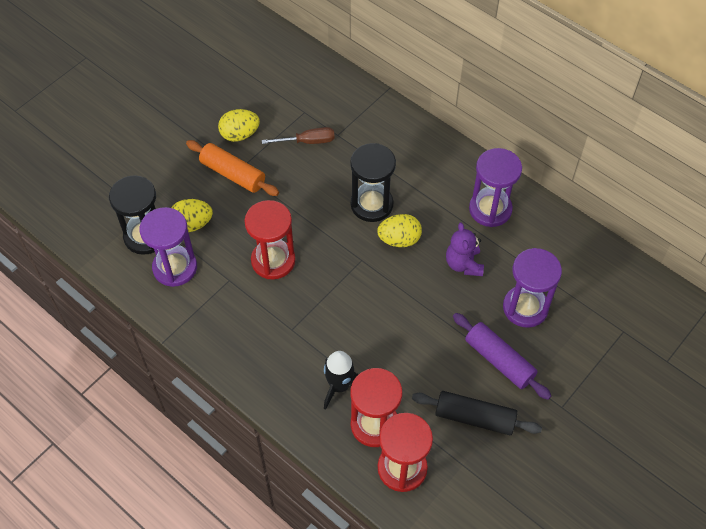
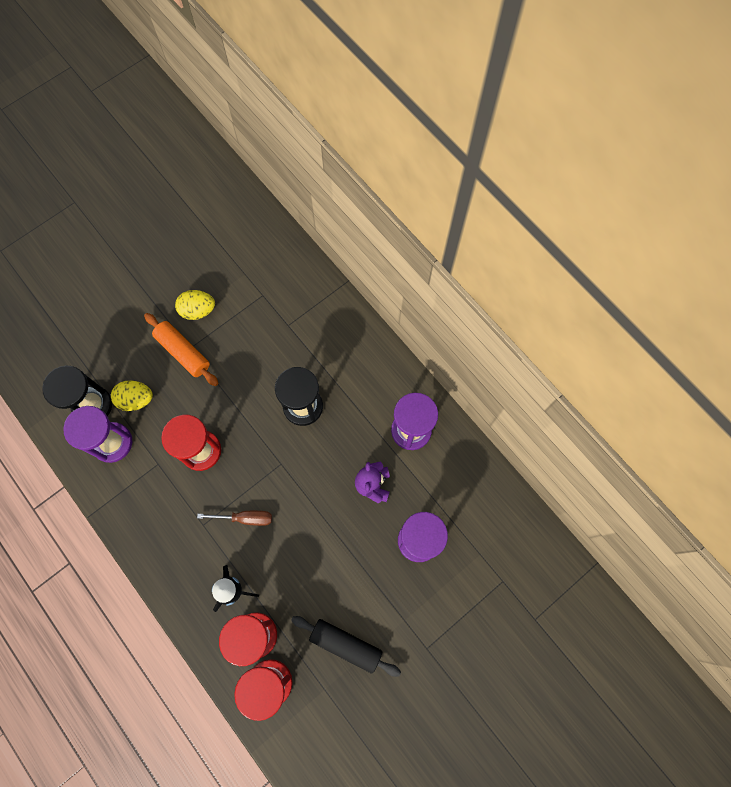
camera: 10 degrees right, 15 degrees up
(307, 141) = (259, 328): brown screwdriver -> brown screwdriver (245, 518)
(399, 240) = (320, 448): yellow egg -> none
(499, 360) = (381, 591): purple rolling pin -> none

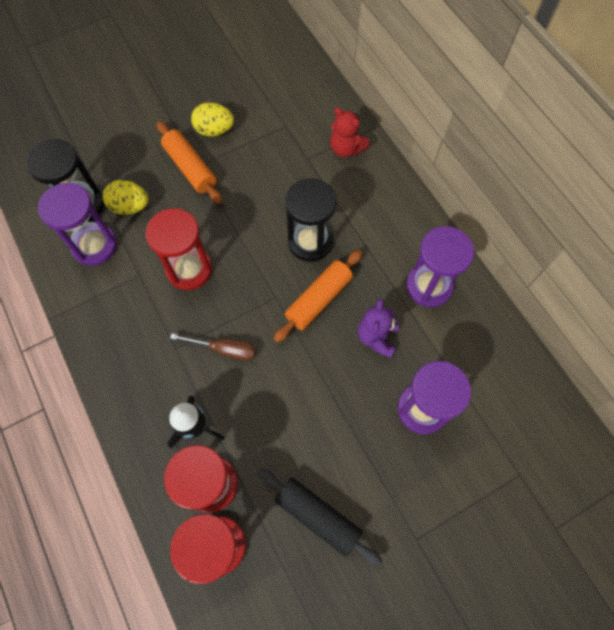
camera: 10 degrees right, 5 degrees down
(318, 459) = (318, 299): none -> orange rolling pin
(321, 310) = (346, 149): none -> red teddy bear

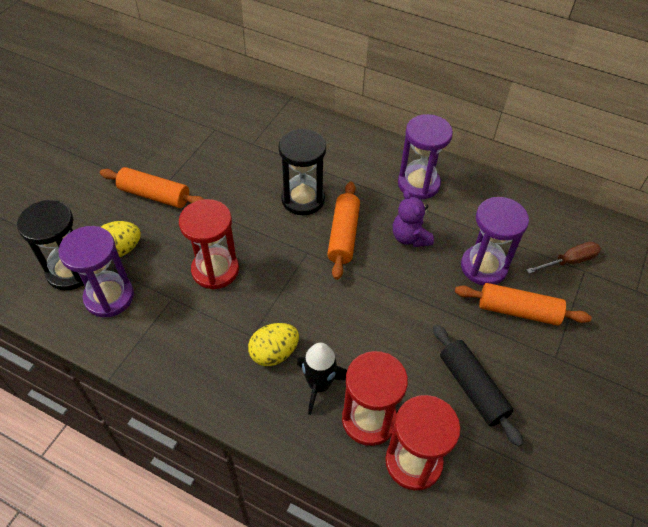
camera: 35 degrees left, 15 degrees down
(214, 130) = (154, 158): yellow egg -> yellow egg (274, 353)
(224, 349) = (296, 312): brown screwdriver -> brown screwdriver (569, 261)
(317, 516) = (472, 388): black rolling pin -> black rolling pin turned 60 degrees clockwise
(346, 149) = (278, 123): red teddy bear -> none
(419, 472) = (518, 311): none -> orange rolling pin

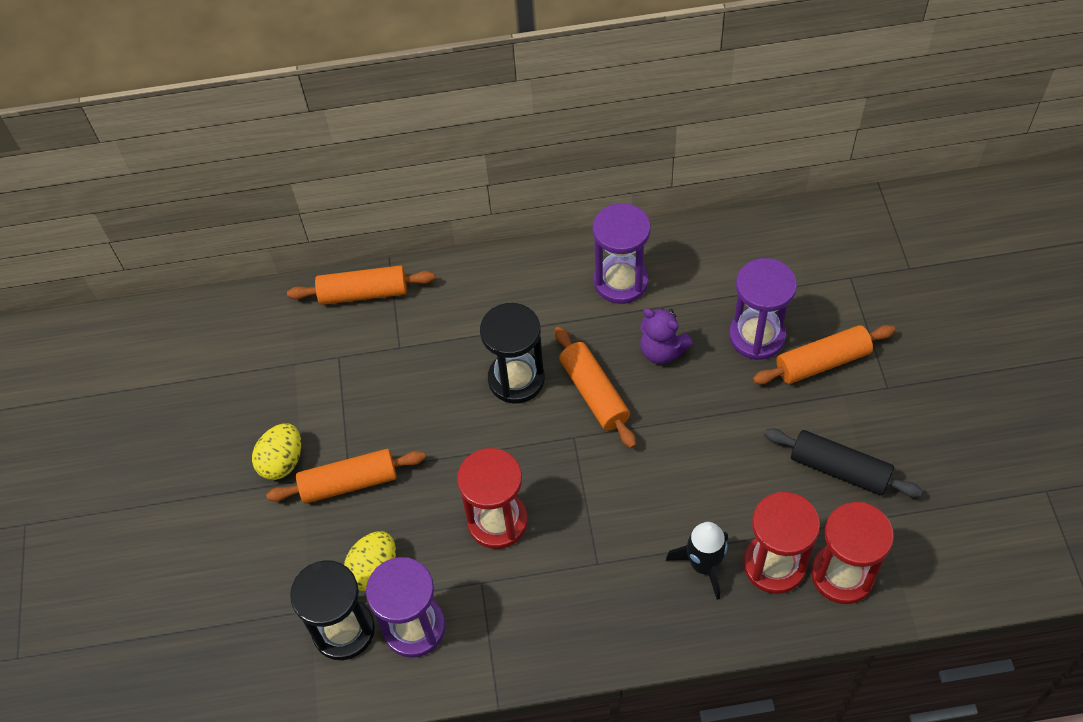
camera: 30 degrees left, 5 degrees up
(260, 106) = (363, 293): none -> orange rolling pin
(274, 353) = (634, 565): yellow egg -> yellow egg (282, 462)
(569, 261) = (830, 276): brown screwdriver -> none

